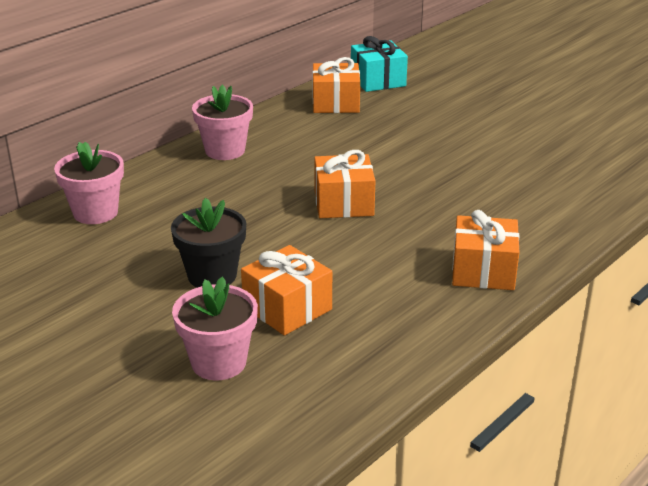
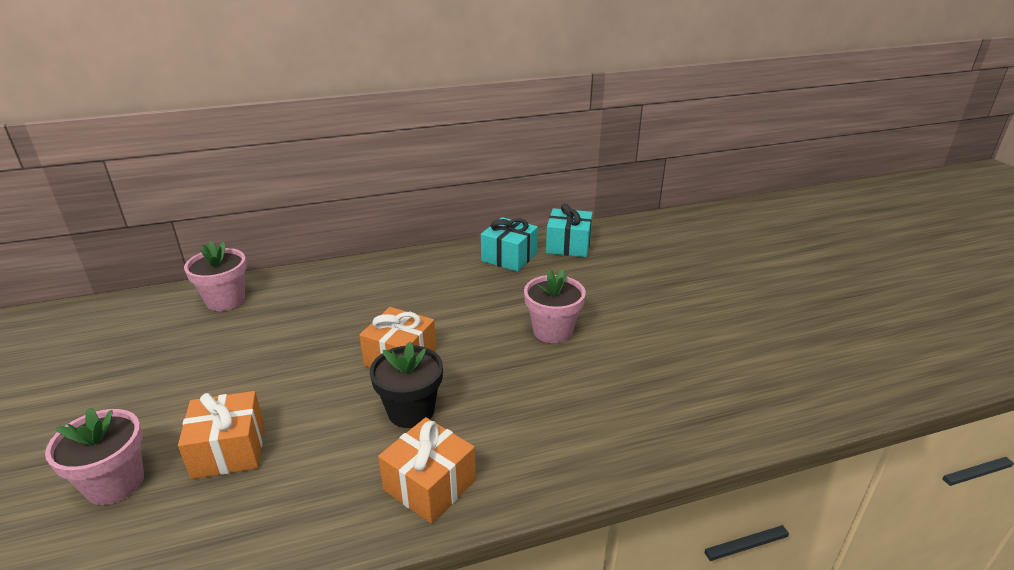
camera: 30 degrees right, 0 degrees up
(212, 276) = (221, 391): black flower pot -> black flower pot (411, 411)
(225, 151) = (375, 275): pink flower pot -> pink flower pot (552, 331)
(335, 103) = (509, 257): orange gift -> turquoise gift

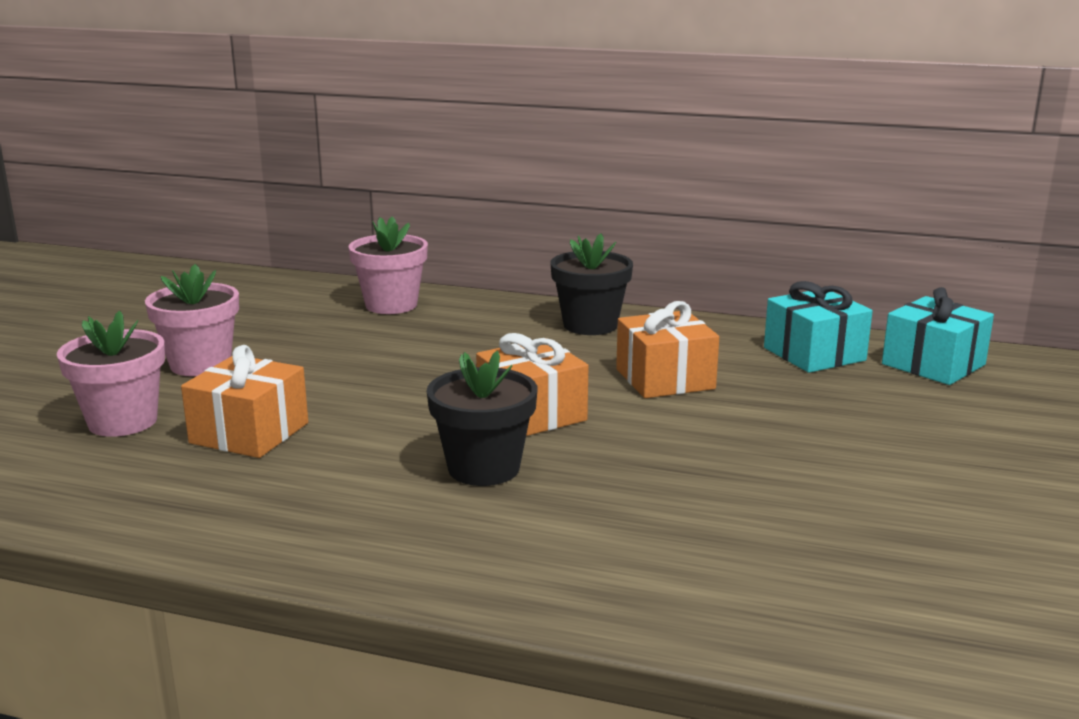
camera: 35 degrees right, 10 degrees down
(372, 275) = (590, 325): none -> black flower pot
(430, 485) = (423, 545): orange gift -> orange gift (665, 379)
(552, 331) = (785, 451): pink flower pot -> pink flower pot (200, 364)

